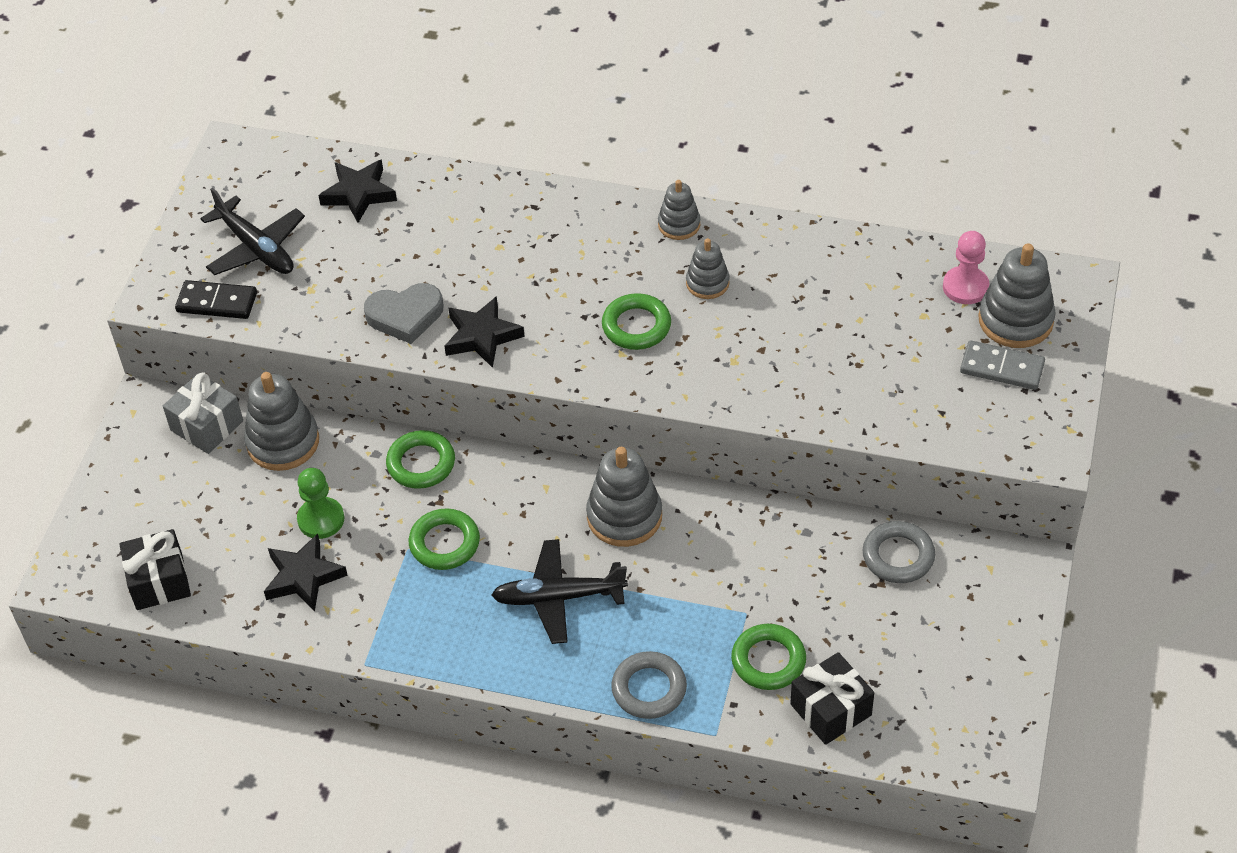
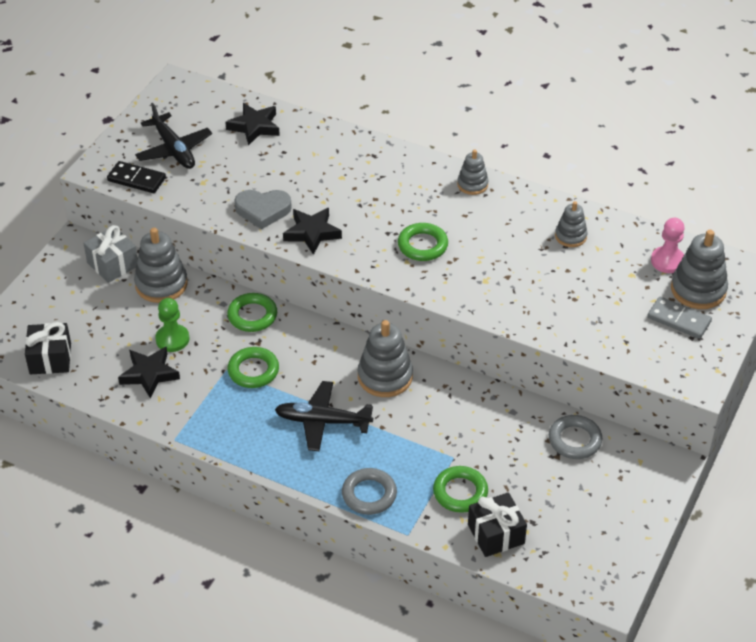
camera: 10 degrees right, 5 degrees down
(707, 283) = (481, 226): grey stacking toy -> grey stacking toy (570, 236)

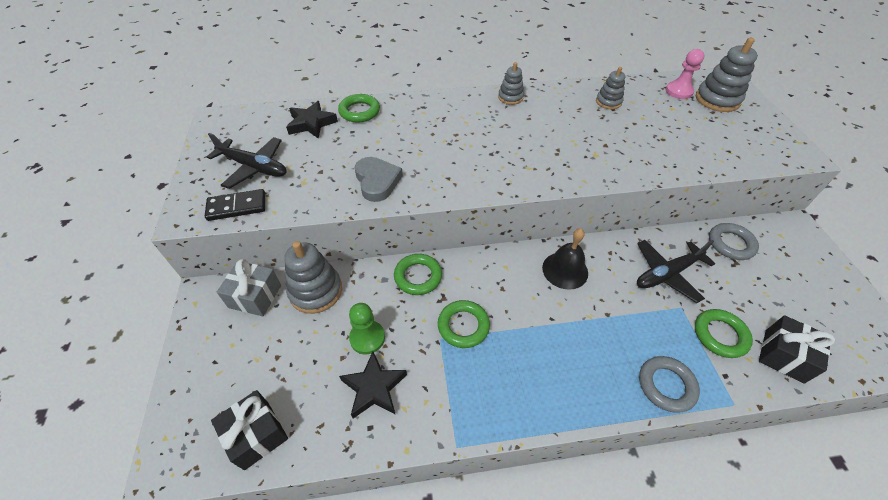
camera: 35 degrees left, 5 degrees up
(263, 210) = (377, 181): grey heart -> grey heart turned 75 degrees counterclockwise
(312, 233) = (435, 180): black star -> none
(323, 421) = (562, 338): black plane -> black plane (667, 274)
(385, 377) = (565, 270): grey stacking toy -> black bell
(422, 245) = (526, 151): green ring -> green ring (359, 111)
(679, 320) = (734, 122): grey domino -> none

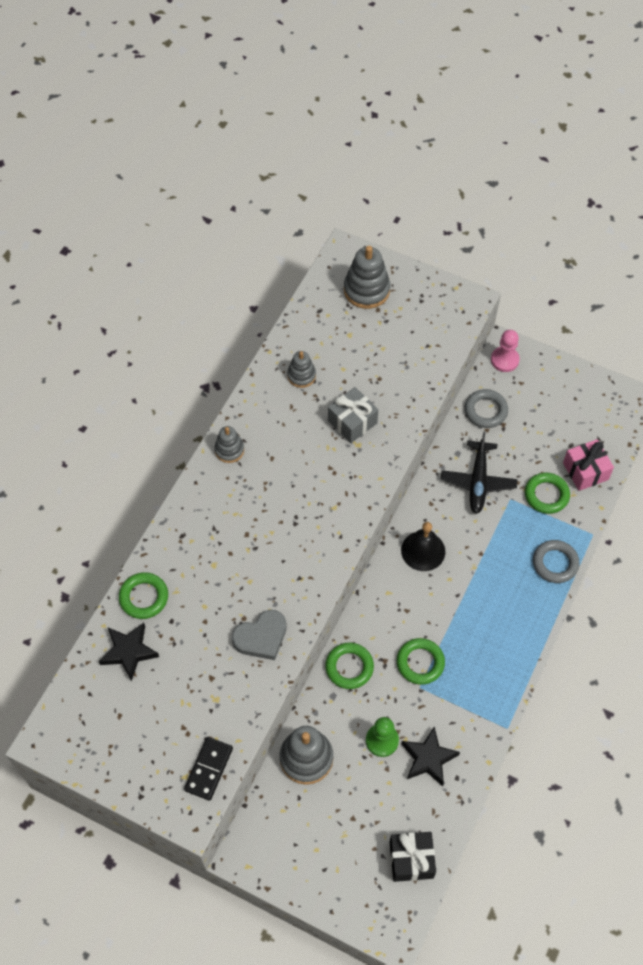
camera: 55 degrees left, 10 degrees up
(254, 167) = (161, 734): black plane -> none
(255, 296) = (276, 811): grey gift -> grey gift (352, 422)
(377, 181) = (261, 637): grey heart -> grey heart turned 135 degrees clockwise
(678, 91) = (332, 307): pink pawn -> pink pawn (504, 360)
(783, 356) = (585, 471): black gift -> pink gift

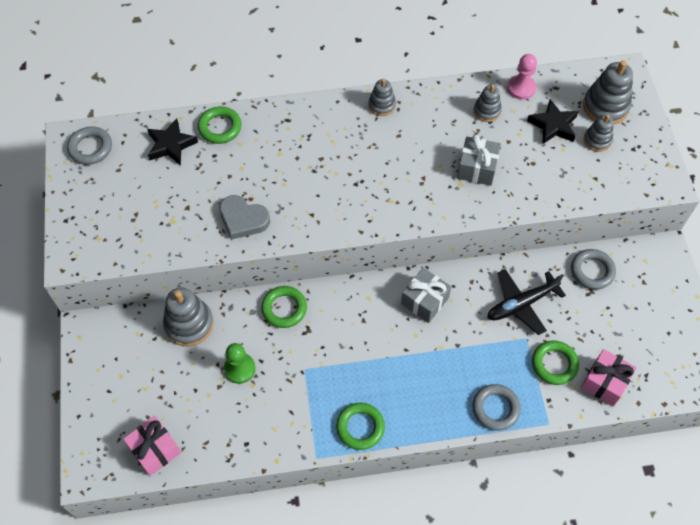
camera: 55 degrees right, 0 degrees up
(72, 727) = (90, 148): none -> grey ring
(208, 769) = (114, 250): black domino -> none
(394, 319) = (597, 140): none -> grey stacking toy
(411, 860) = (155, 450): black gift -> pink gift
(420, 663) = (325, 357): green ring -> green ring (360, 427)
(423, 551) = (424, 301): black bell -> grey gift
(428, 758) = (248, 412): black star -> black star (553, 125)
(504, 360) = (653, 257): pink pawn -> pink pawn (521, 88)

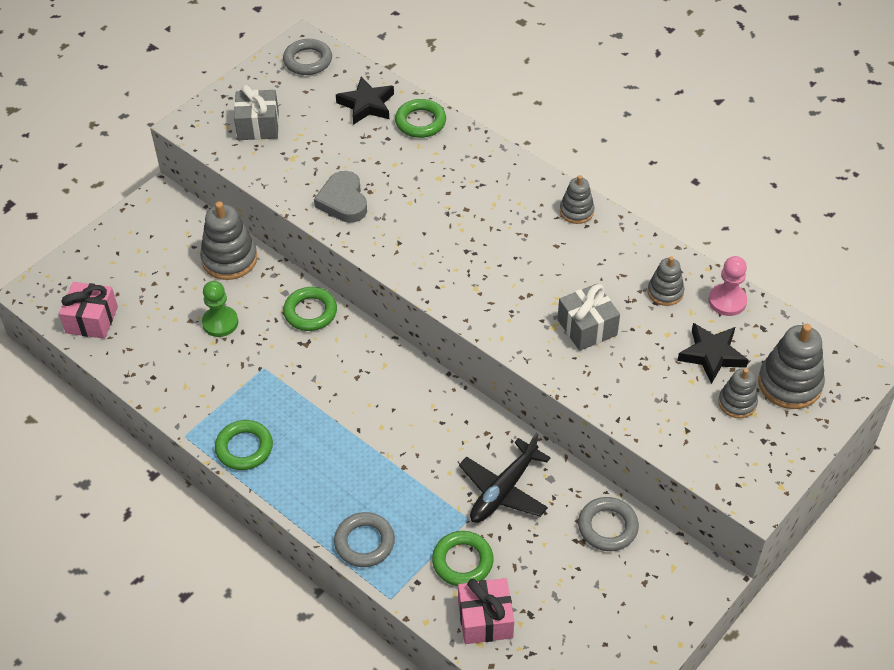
camera: 50 degrees right, 10 degrees down
(424, 301) = (426, 409): grey gift -> grey gift (258, 126)
(521, 304) = (503, 490): black plane -> black plane turned 75 degrees counterclockwise

